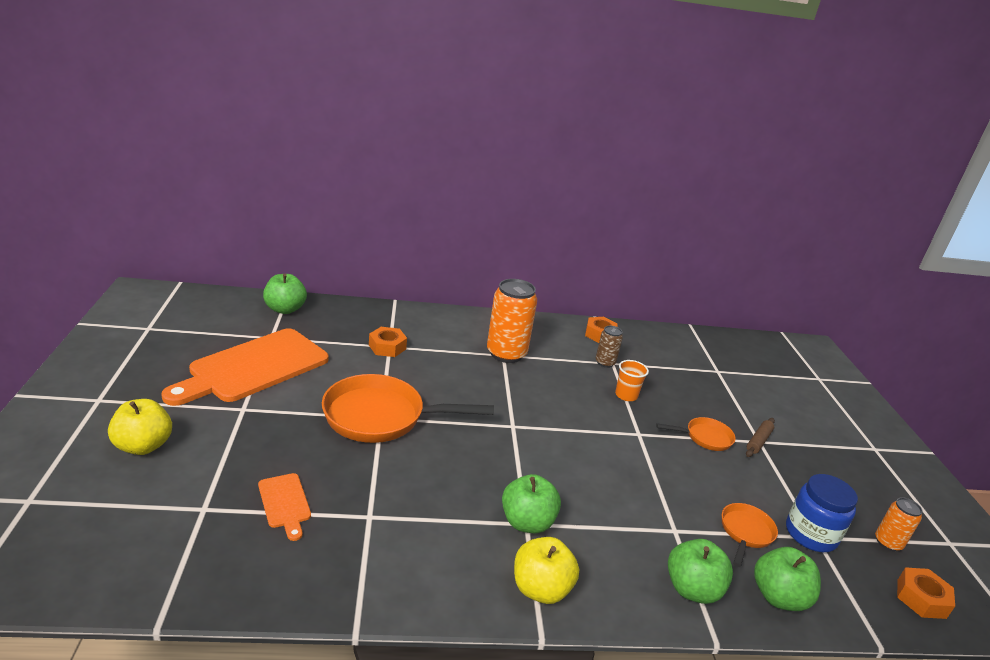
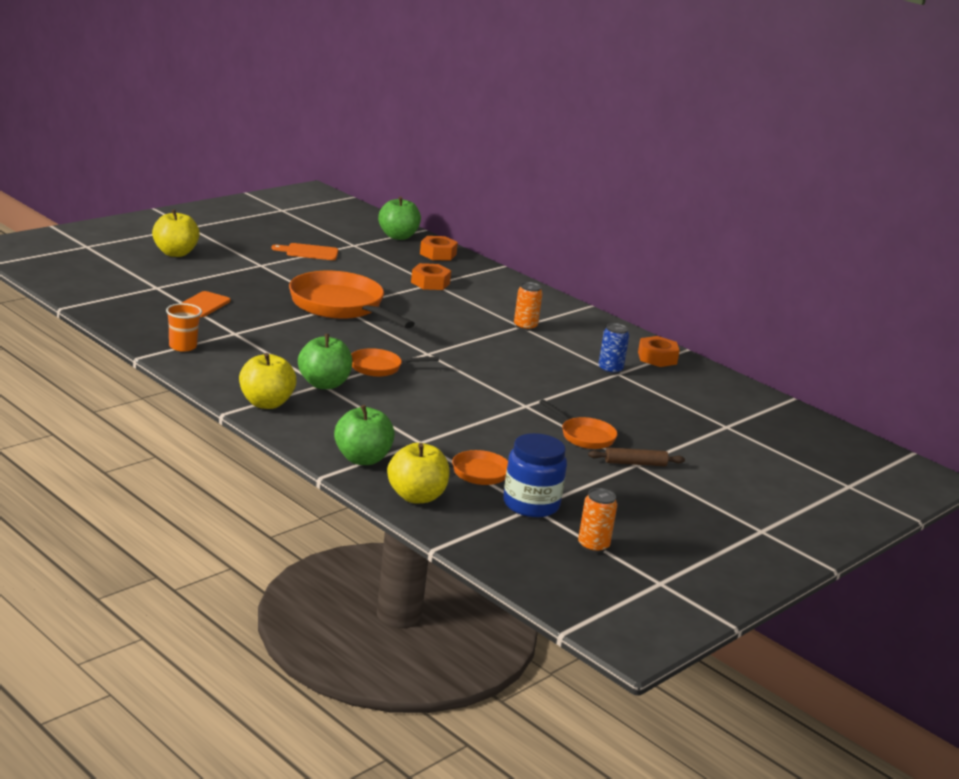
camera: 50 degrees right, 5 degrees down
(254, 367) = (309, 252): orange cutting board -> orange cutting board, size x0.44
(506, 354) = (525, 327): orange can -> orange can, size x0.52
(519, 468) = (379, 367): none -> orange pan
(605, 363) = (610, 370): brown can -> blue can
(626, 395) = (575, 389): orange cup -> orange cup (182, 346)
(778, 597) = (416, 497): green apple -> yellow apple
(921, 598) = (535, 567): orange nut -> orange nut (438, 254)

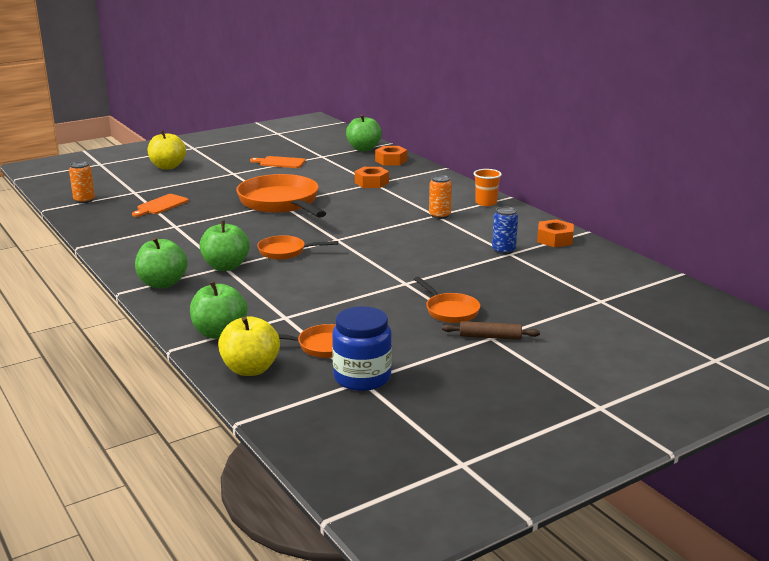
camera: 15 degrees right, 0 degrees up
(182, 346) = (122, 237): orange cup -> orange cup (486, 203)
(266, 403) = (162, 283): yellow apple -> green apple
(593, 546) = (406, 422): orange can -> orange can (84, 200)

